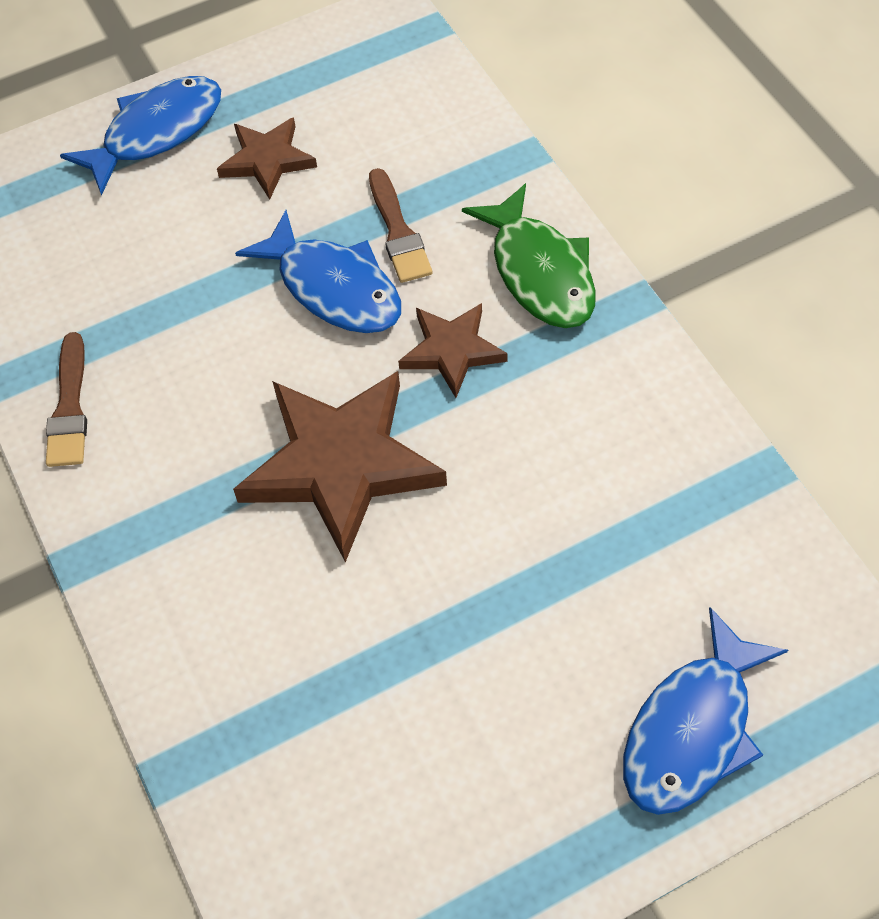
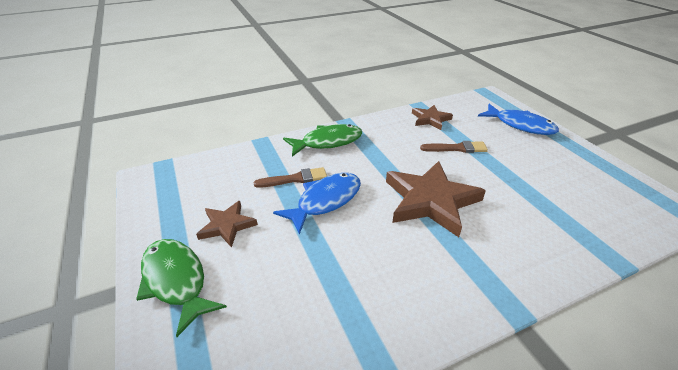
camera: 90 degrees left, 20 degrees down
(69, 407) = (403, 322): brown brush -> brown brush (456, 148)
(156, 132) = (176, 281): blue fish -> green fish
(452, 351) = (367, 166): brown star -> brown star (430, 119)

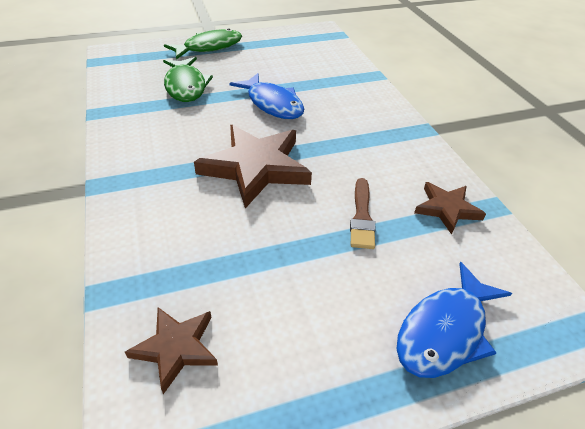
camera: 95 degrees right, 5 degrees up
(227, 225) = (255, 61): brown star -> brown star (176, 348)
(294, 179) = (309, 90): brown brush -> none
(328, 142) = (376, 113): green fish -> green fish (186, 86)

